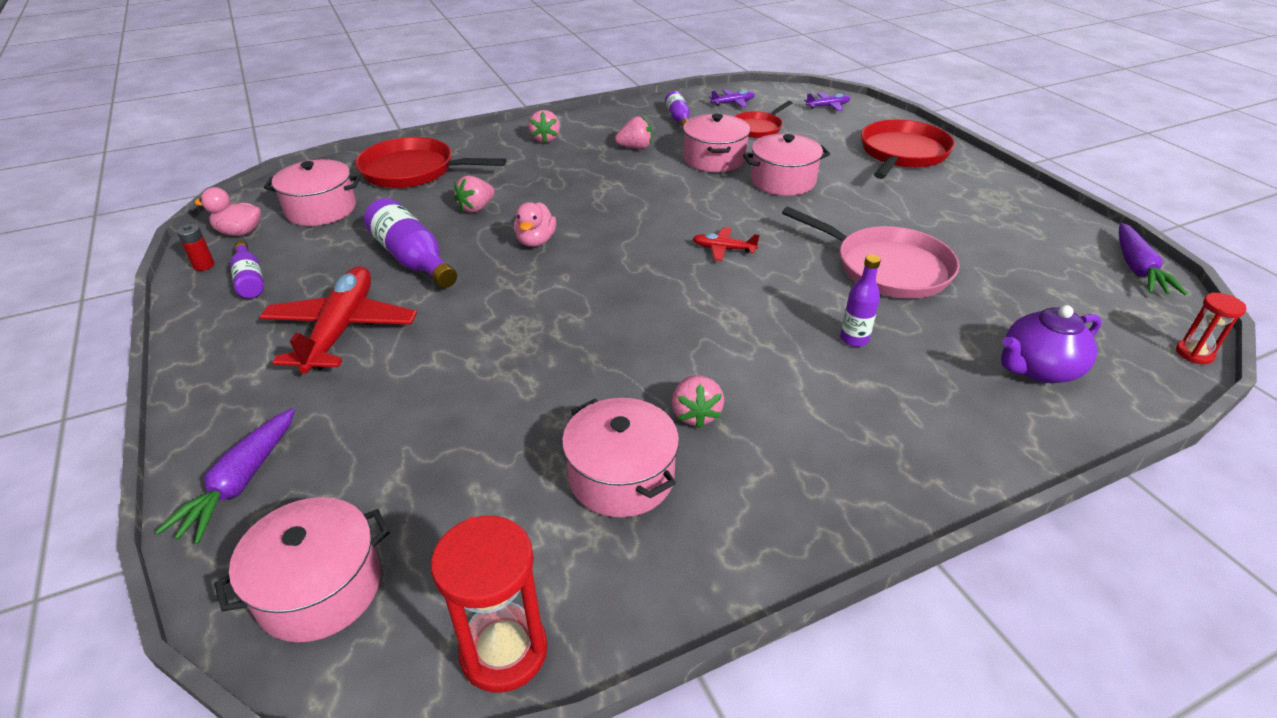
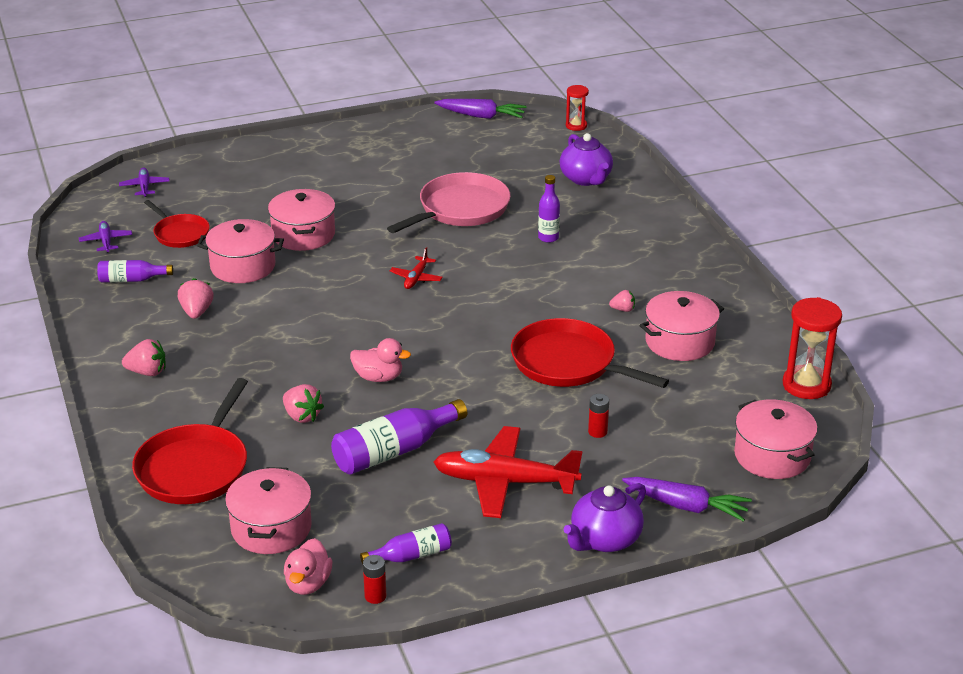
camera: 85 degrees left, 5 degrees down
(210, 408) = (604, 540): none -> purple teapot
(417, 397) = (597, 432): none -> red battery
(695, 414) = (623, 309): pink strawberry -> pink strawberry, size x0.62
(902, 153) = (270, 167): red pan -> red pan (568, 363)

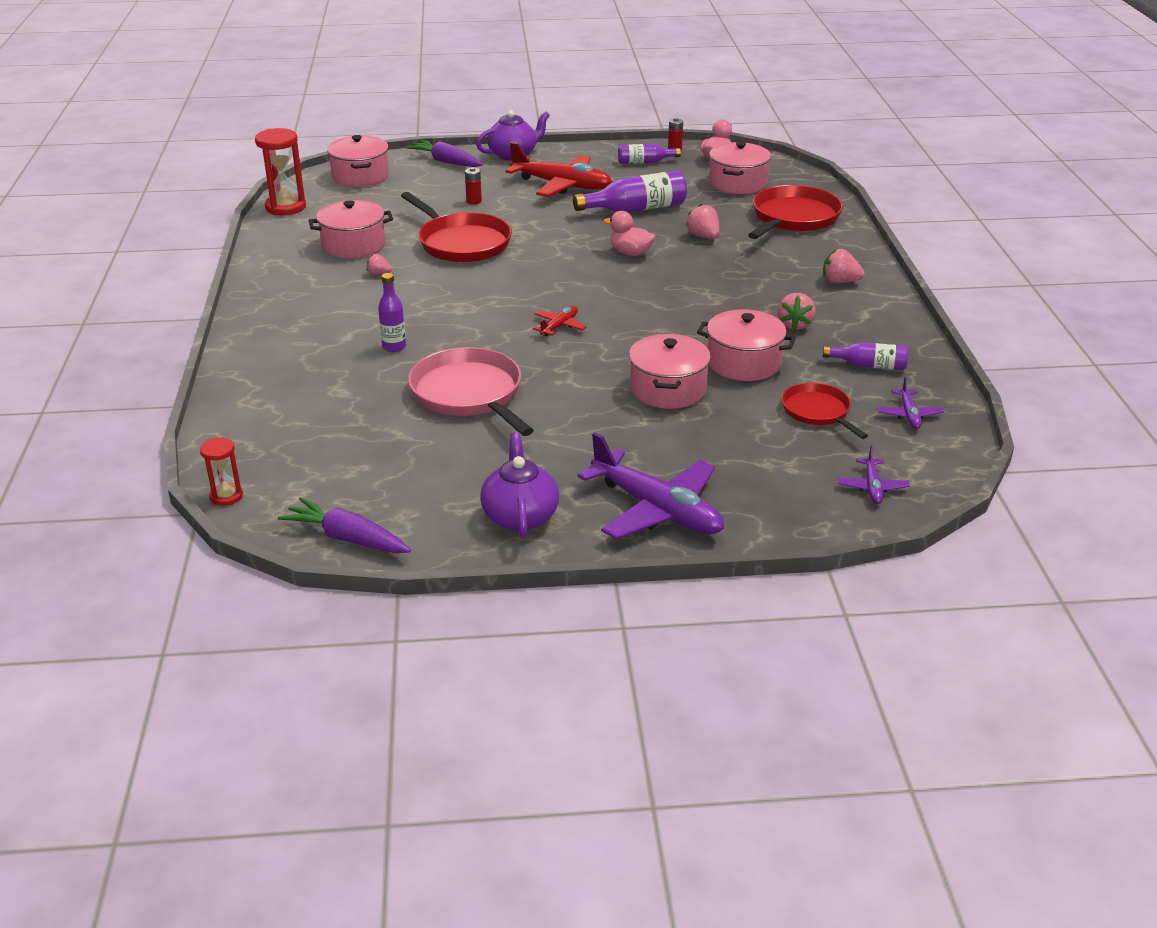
camera: 165 degrees left, 0 degrees up
(292, 155) = (657, 510): none -> purple plane
(460, 209) = (469, 394): pink pan -> pink pan turned 90 degrees clockwise
(586, 179) = (289, 411): purple teapot -> purple teapot (520, 516)

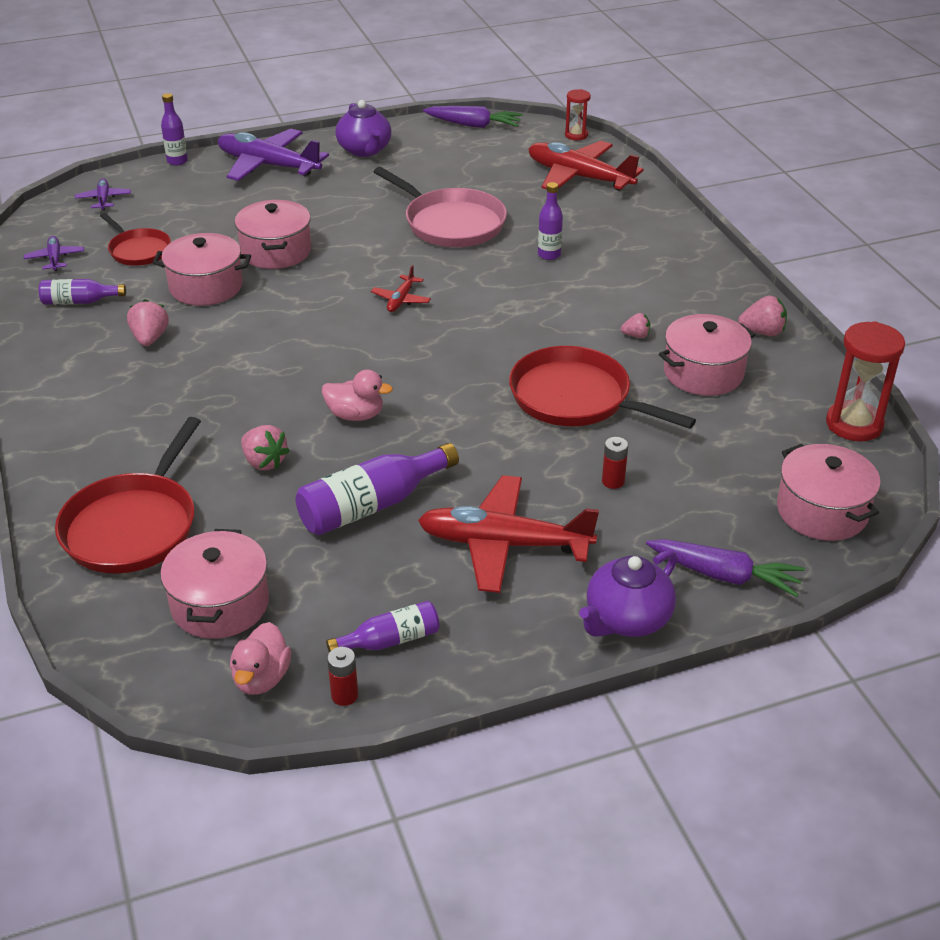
camera: 165 degrees right, 5 degrees up
(284, 431) = (578, 177): none -> red plane
(781, 538) = (177, 161): none -> purple bottle
(840, 282) = (87, 409): pink strawberry -> pink strawberry (762, 332)

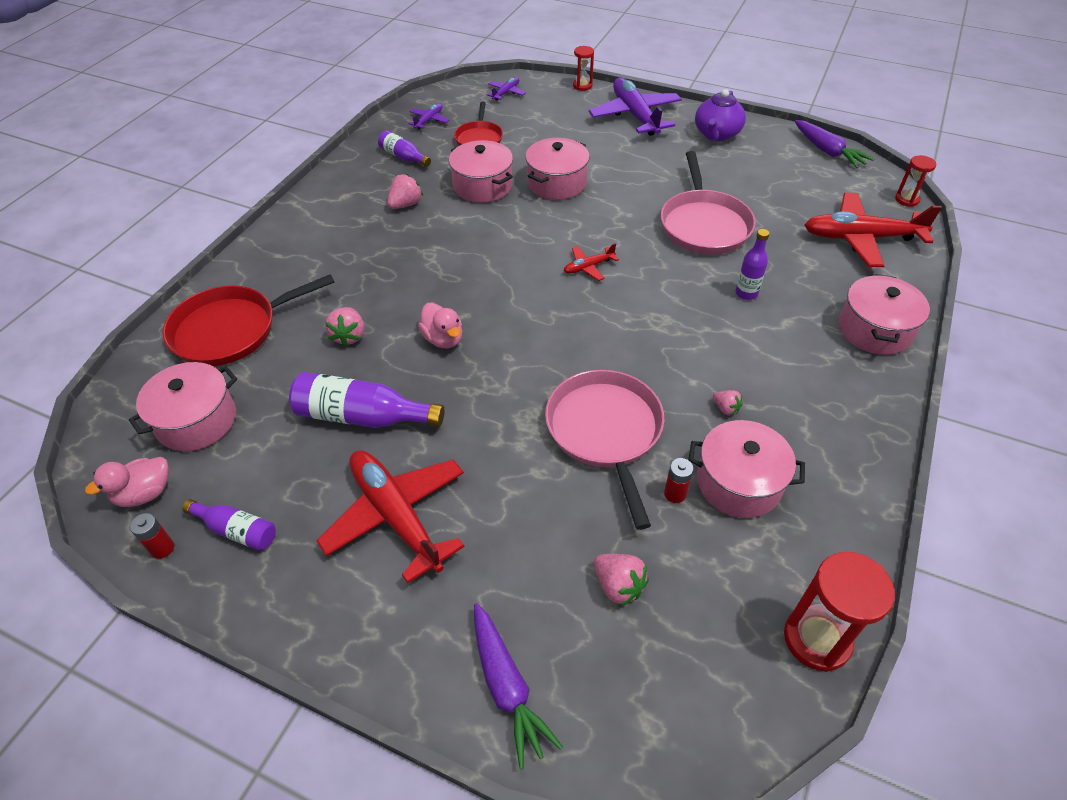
camera: 45 degrees right, 10 degrees up
(177, 161) = (582, 86): purple bottle -> red hourglass
(575, 398) = (605, 431): red pan -> pink pan
(578, 177) = (860, 238): red plane -> red plane turned 75 degrees counterclockwise
(613, 481) = (537, 526): red battery -> red battery (675, 494)
(626, 619) = (388, 657): purple teapot -> none
(762, 332) = (846, 481): pink strawberry -> pink strawberry (618, 586)
(822, 511) = (669, 701): pink pot -> pink pot (874, 330)

